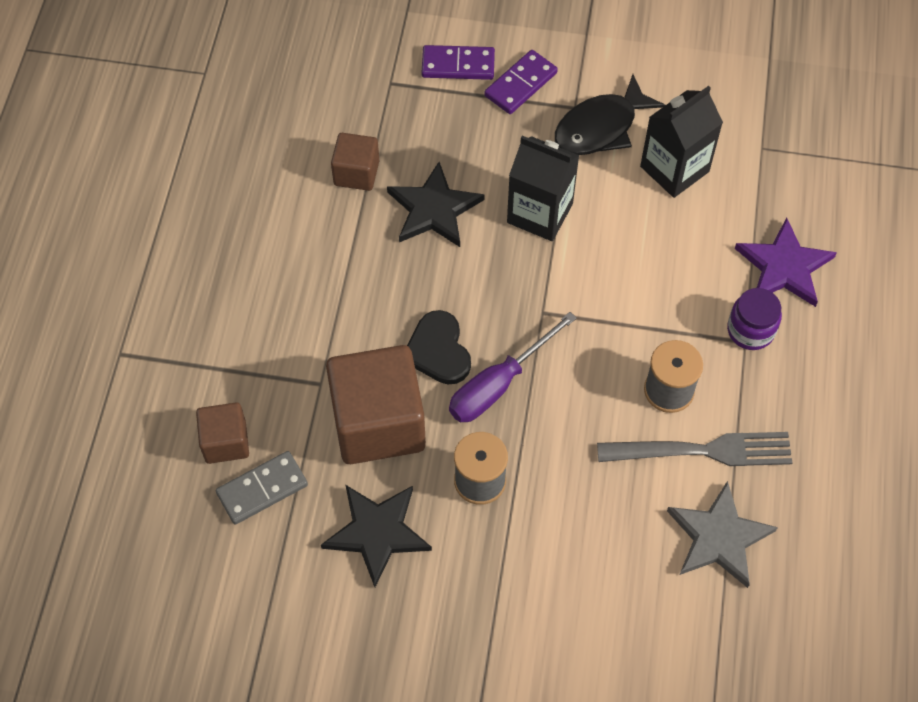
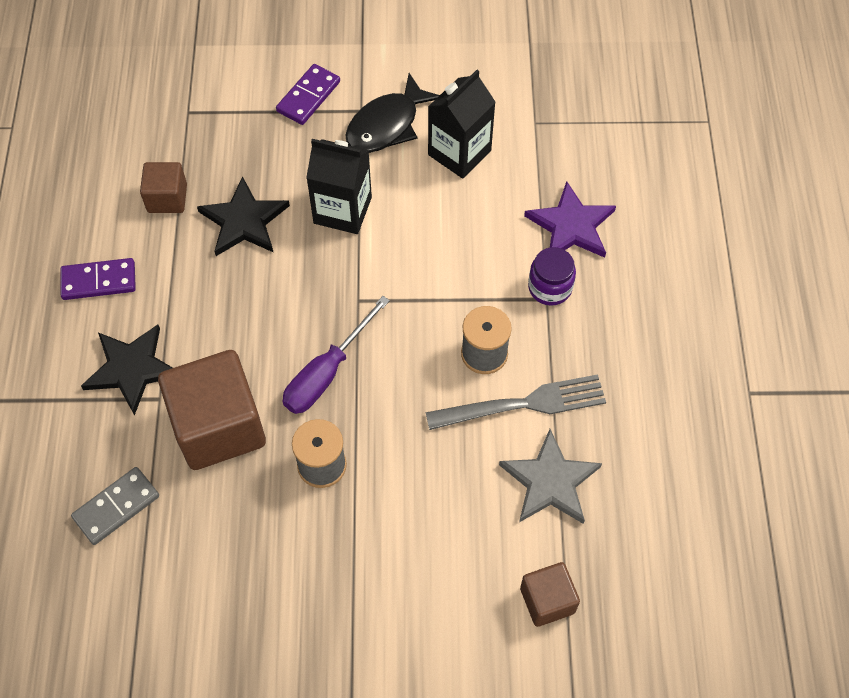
camera: 10 degrees left, 0 degrees up
(226, 442) = (75, 468): brown cube -> brown cube (547, 600)
(377, 532) = (231, 530): black star -> black star (131, 369)
(438, 350) = (266, 350): black heart -> none
(458, 65) = (248, 87): purple domino -> purple domino (99, 281)

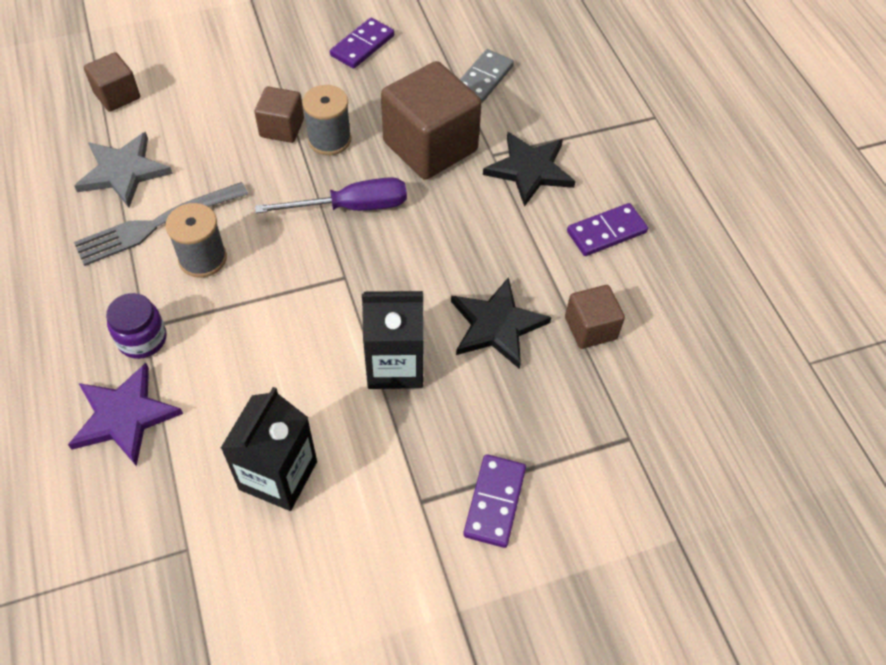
camera: 160 degrees right, 5 degrees down
(235, 604) = (362, 46): none -> purple domino
(327, 373) = (351, 207): purple screwdriver -> purple screwdriver turned 60 degrees clockwise
(368, 496) = (282, 128): none -> brown cube
(387, 125) = (380, 489): black fish -> none

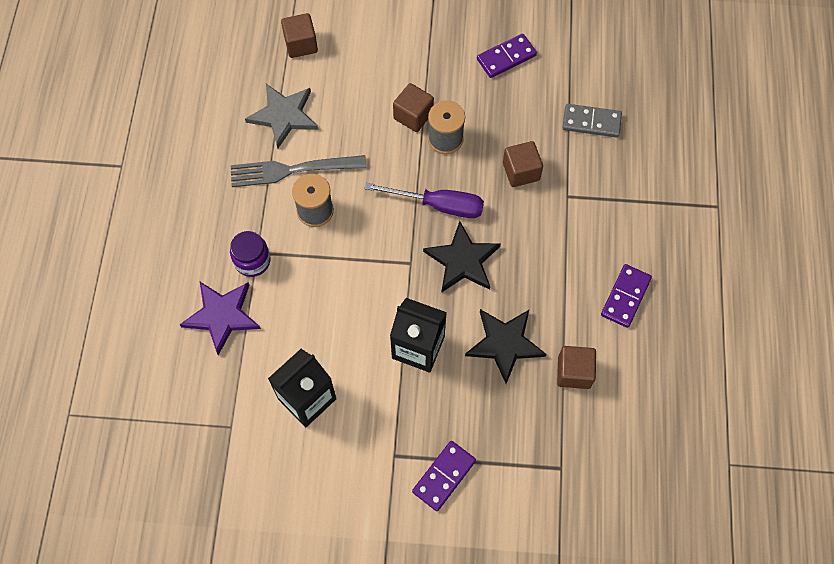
camera: 25 degrees right, 10 degrees up
(430, 146) = (521, 171): brown cube -> brown cube, size x0.52
(483, 79) = (591, 122): grey domino -> grey domino turned 45 degrees clockwise
(530, 170) = (590, 220): black star -> black star (462, 260)
(606, 232) = (625, 297): purple domino -> purple domino turned 60 degrees counterclockwise

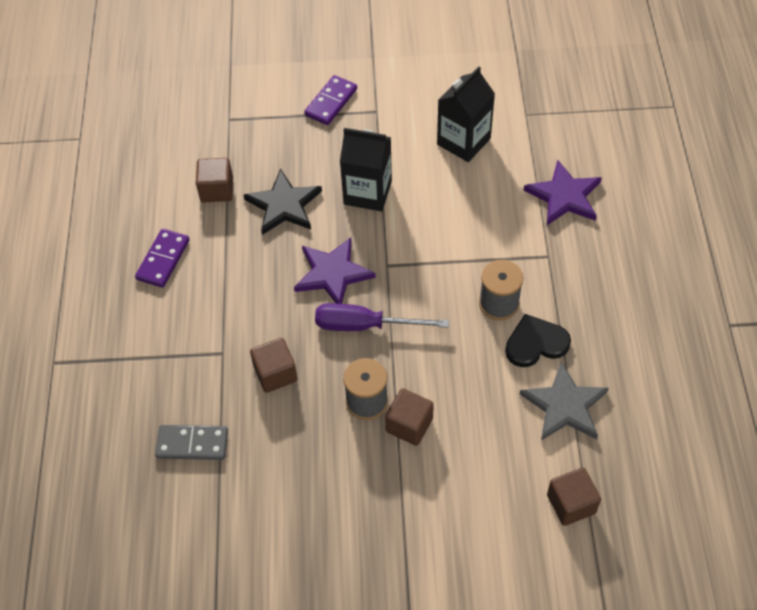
camera: 175 degrees right, 10 degrees down
(252, 261) = (550, 247): purple jar -> none
(292, 170) = (535, 343): grey fork -> black heart
(462, 260) = (332, 273): black star -> purple star
(506, 57) = (301, 519): purple domino -> none

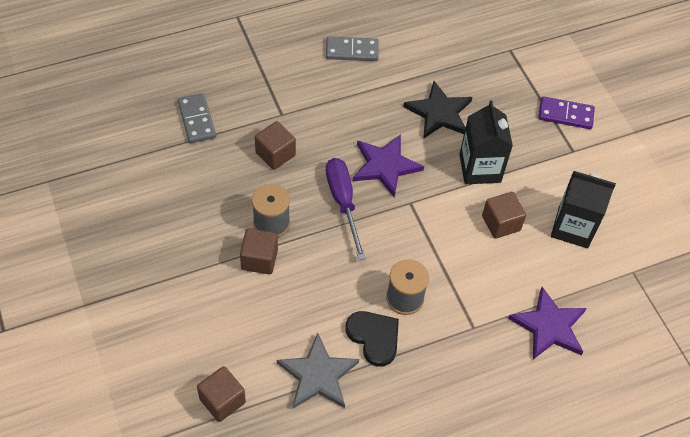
camera: 65 degrees right, 0 degrees up
(163, 260) = (352, 51): purple domino -> grey domino
(217, 190) = (434, 64): brown cube -> brown cube (501, 223)

